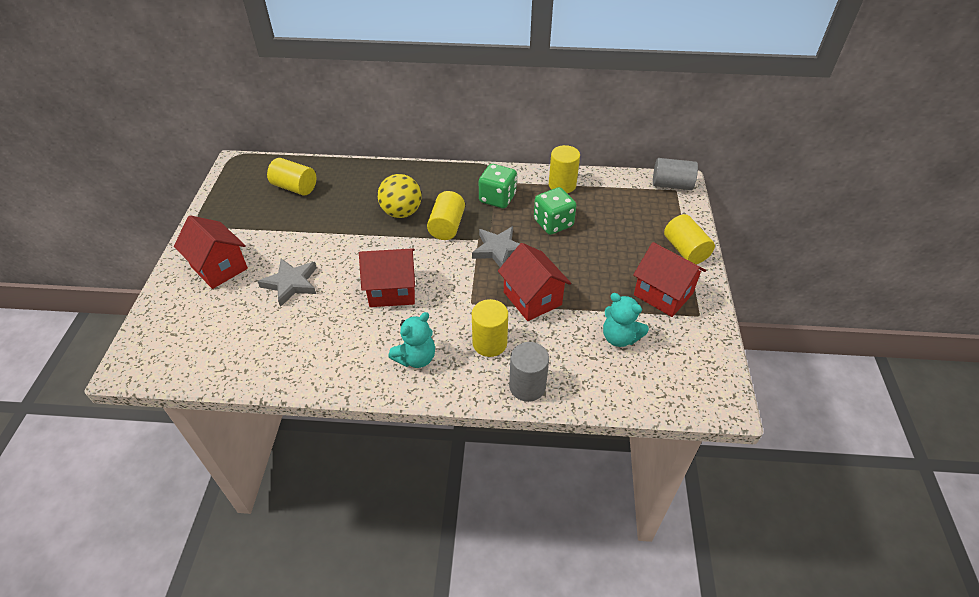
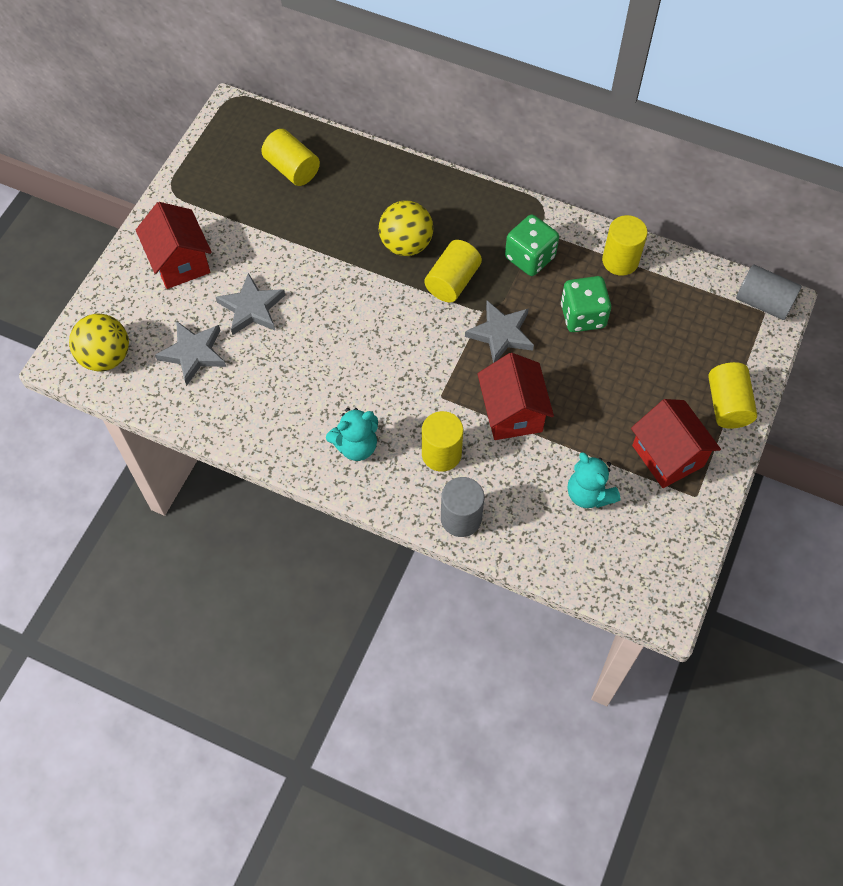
camera: 20 degrees right, 15 degrees up
(168, 353) = (106, 357): none -> yellow ball
(249, 329) = (193, 353): none -> grey star
(392, 290) = (359, 352): red house -> none

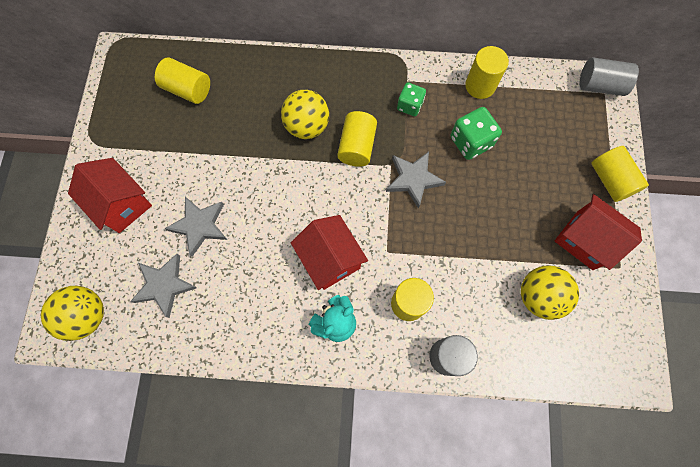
camera: 20 degrees left, 10 degrees up
(512, 412) = (450, 246): red house -> red house (330, 259)
(530, 257) = (409, 106): green dice -> green dice, size x0.66
(589, 494) = (538, 296): turquoise teddy bear -> yellow ball

